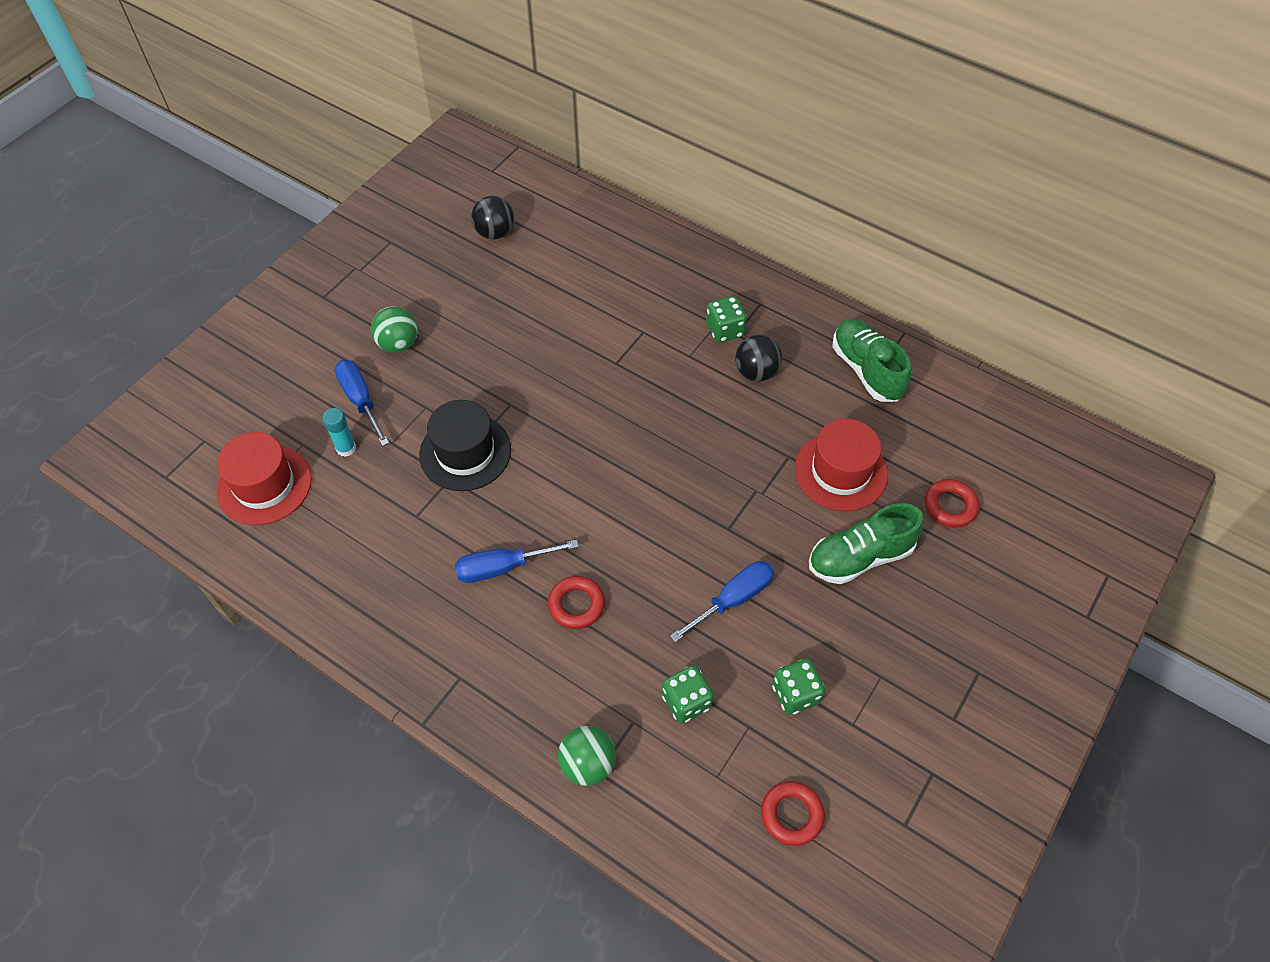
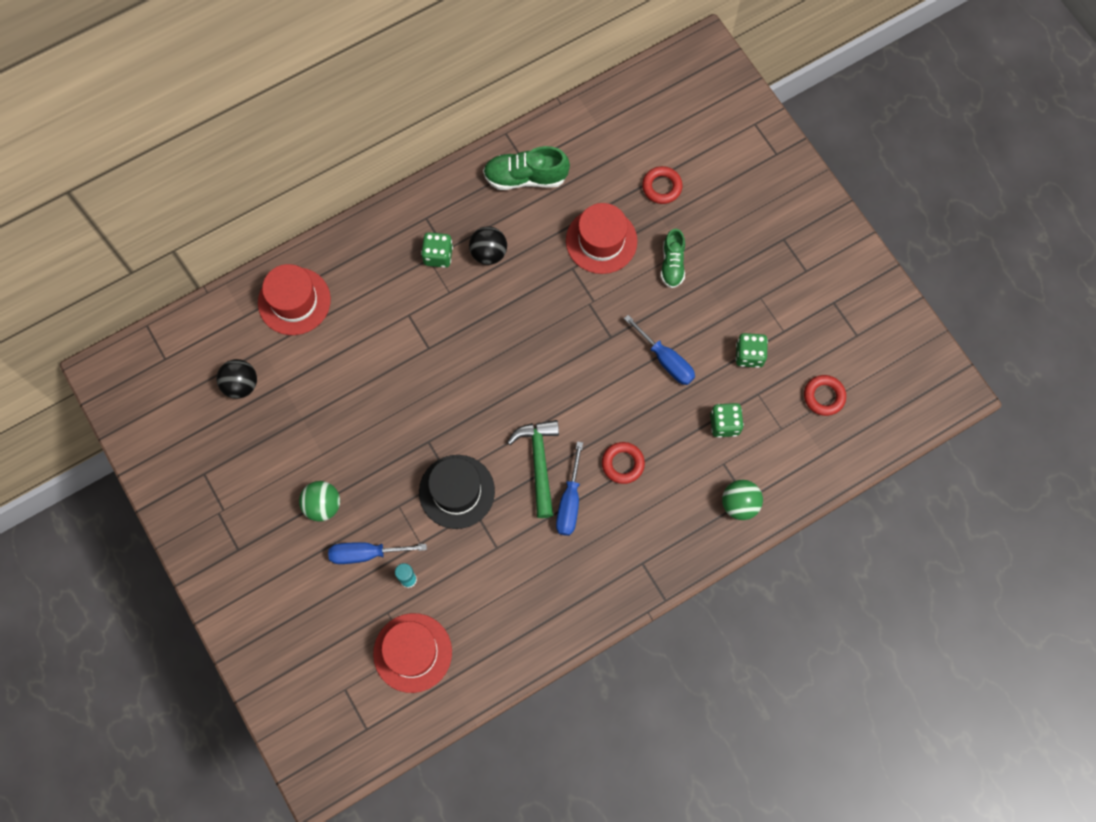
camera: 65 degrees left, 15 degrees up
(535, 517) = (539, 463): none -> green hammer
(604, 237) = (294, 301): none -> red hat
(733, 599) = (666, 360): blue screwdriver -> blue screwdriver turned 150 degrees clockwise
(860, 557) = (672, 264): green shoe -> green shoe, size x0.66

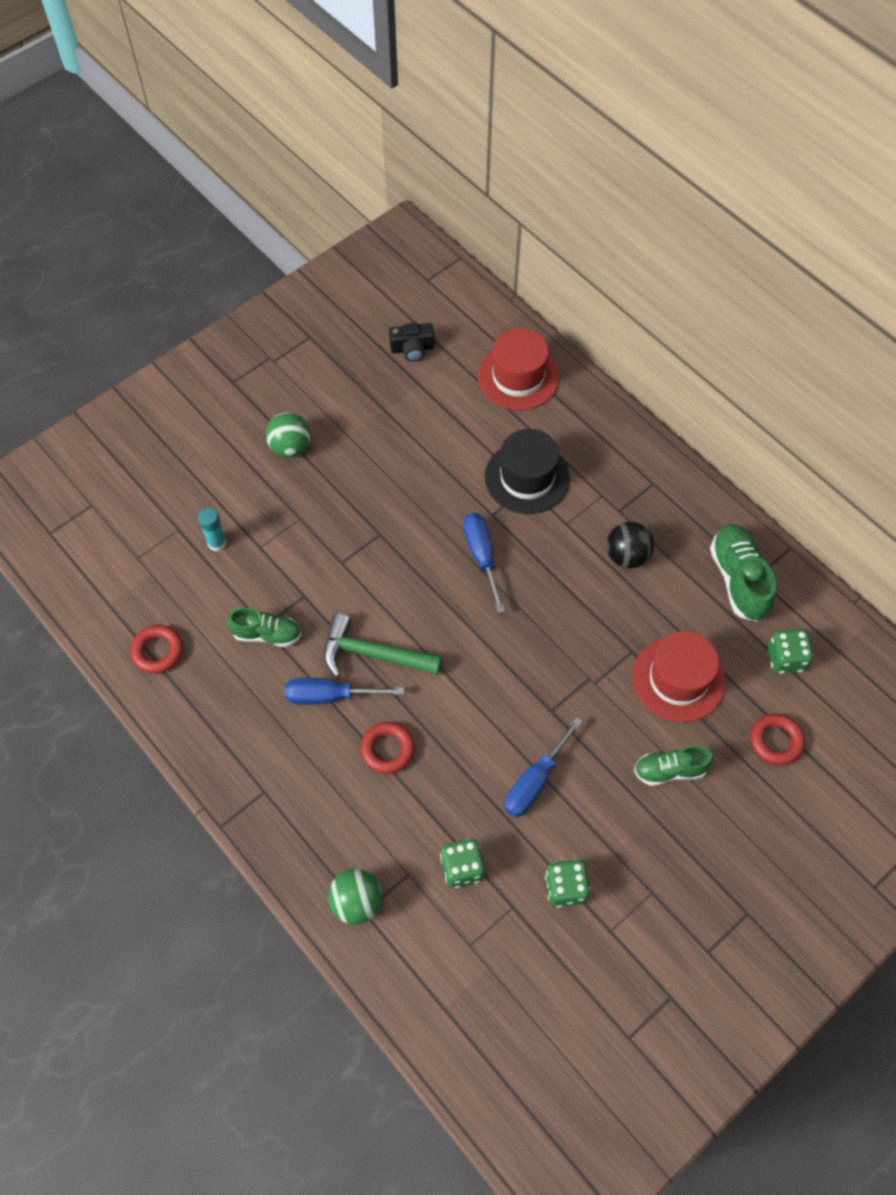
camera: 80 degrees right, 10 degrees down
(241, 385) = (412, 349): black ball -> black camera
(366, 553) = (241, 497): blue screwdriver -> blue screwdriver (482, 556)
(412, 652) = (135, 562): red hat -> none
(438, 255) = (609, 504): green dice -> green dice (785, 658)
(456, 491) = (325, 573): black hat -> black hat (527, 477)
(505, 546) = (267, 634): none -> green shoe
(539, 463) = (373, 654): green hammer -> green hammer turned 150 degrees counterclockwise
(824, 396) = (527, 999): red ring -> red ring (158, 651)

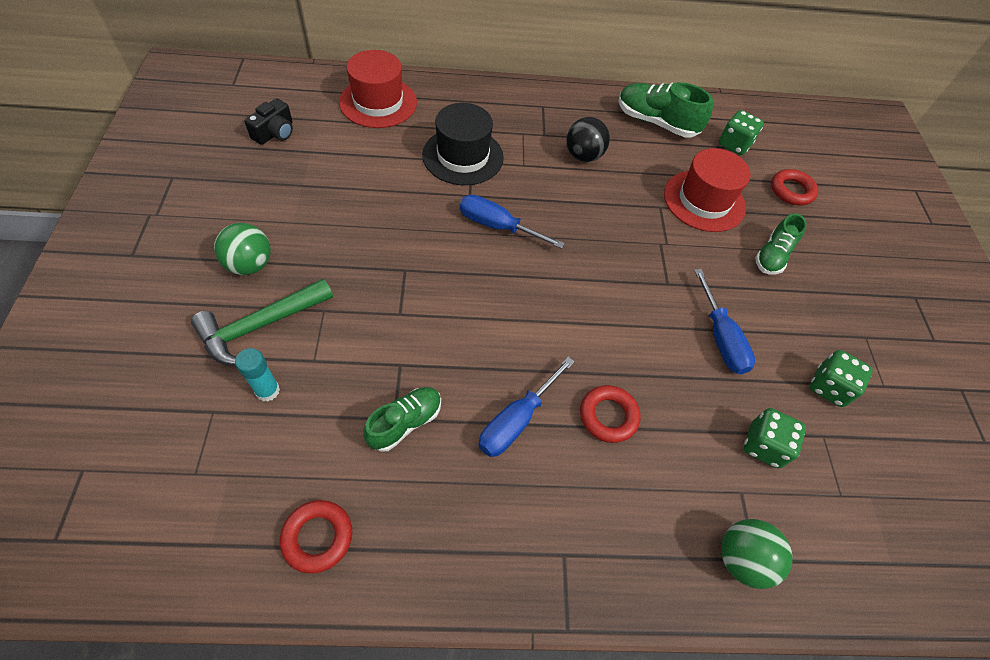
camera: 55 degrees left, 5 degrees down
(373, 654) = (508, 357): green hammer -> green hammer (260, 326)

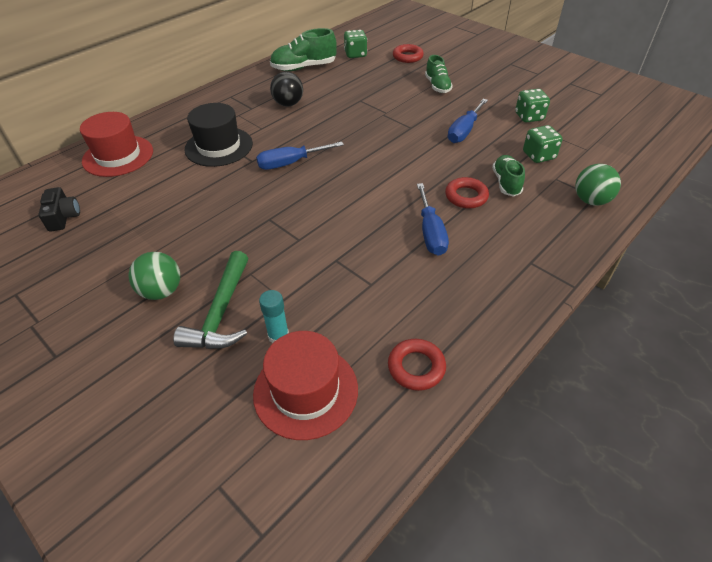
camera: 40 degrees left, 10 degrees down
(405, 423) = (380, 280): green shoe -> green shoe (506, 183)
(704, 201) = (376, 85): red hat -> red hat (305, 391)
(720, 338) = (464, 131): blue screwdriver -> blue screwdriver turned 90 degrees clockwise

